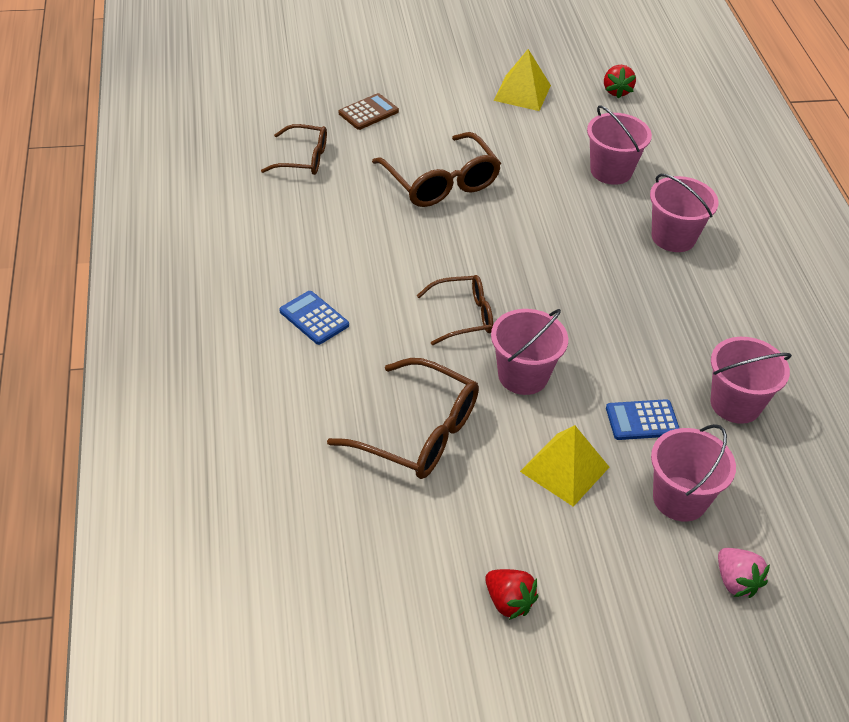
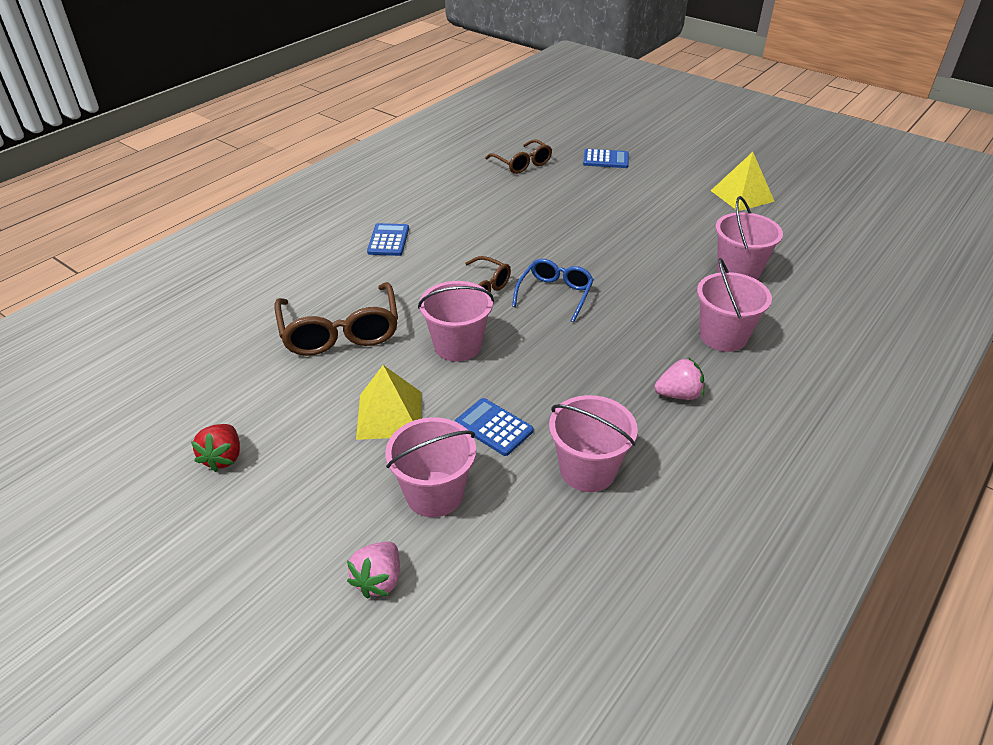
camera: 50 degrees right, 5 degrees down
(368, 112) = (605, 159): brown calculator -> blue calculator
(441, 183) = (591, 216): brown glasses -> none
(522, 278) = (555, 294): none -> blue glasses
(616, 91) = (829, 228): red strawberry -> none
(708, 305) = (678, 394): none -> pink strawberry

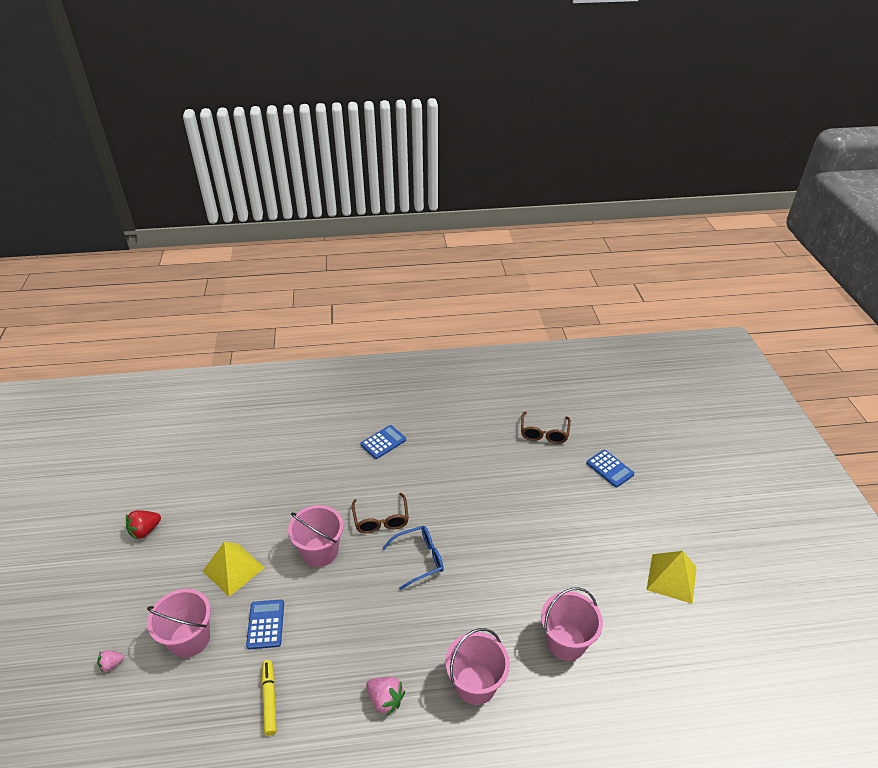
camera: 45 degrees right, 0 degrees up
(340, 332) = (280, 492): brown glasses -> none
(379, 580) = (112, 664): pink strawberry -> pink strawberry, size x0.61
(587, 470) = (269, 699): pink bucket -> yellow marker

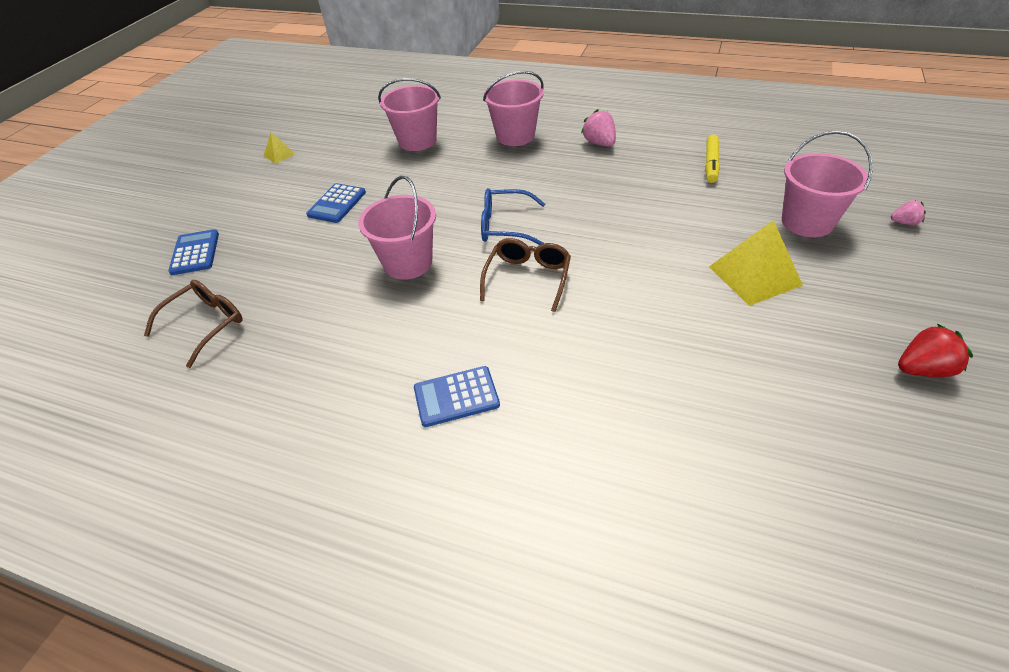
camera: 150 degrees left, 5 degrees up
(265, 624) = (711, 214): blue calculator -> blue calculator (337, 204)
(320, 551) = (627, 264): pink bucket -> pink bucket (408, 263)
(671, 578) = (279, 154): yellow pyramid -> yellow pyramid, size x0.51

